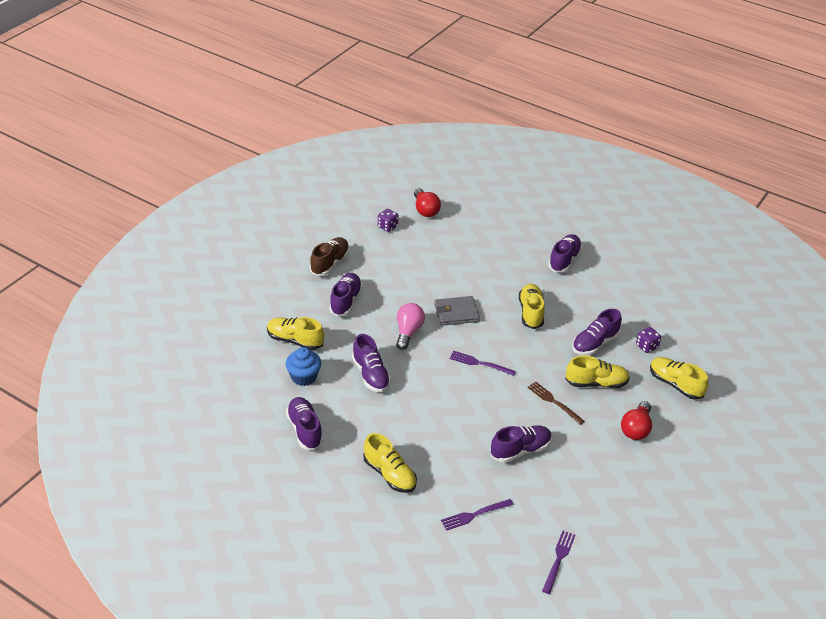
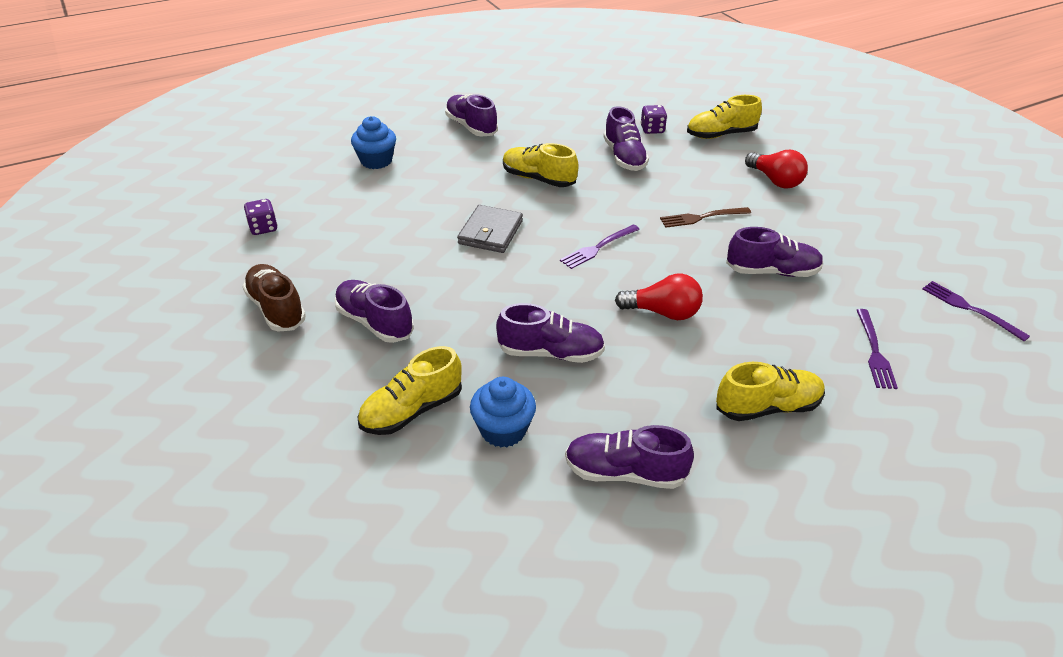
camera: 60 degrees left, 0 degrees up
(408, 332) = (492, 286): pink light bulb -> none
(425, 210) = (270, 186): red light bulb -> red light bulb (663, 312)
(487, 237) = (376, 161): none -> blue cupcake
(520, 450) = (772, 271): purple shoe -> purple shoe turned 90 degrees clockwise
(596, 383) = (688, 179): yellow shoe -> none

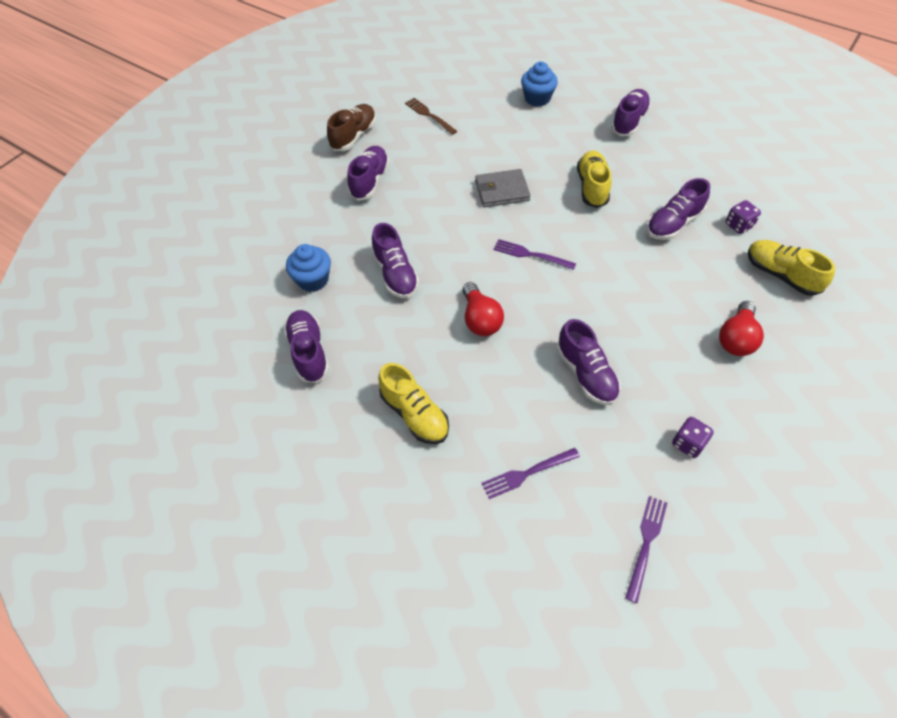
camera: 65 degrees right, 15 degrees up
(263, 228) = (422, 91): purple dice -> purple dice (688, 443)
(412, 410) = (306, 233): yellow shoe -> none
(701, 218) = (626, 303): brown fork -> brown fork (429, 115)

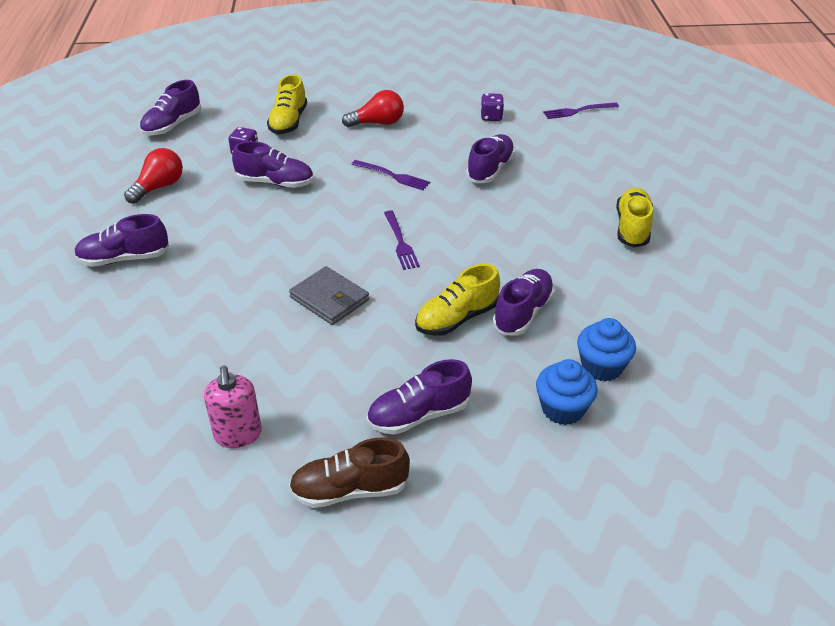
camera: 130 degrees left, 15 degrees down
(309, 352) = (670, 316): purple shoe -> purple shoe (172, 125)
(429, 115) = (238, 435): brown fork -> pink soap dispenser
(480, 319) = (507, 237): red light bulb -> red light bulb (159, 187)
(527, 474) = (599, 163): purple fork -> purple fork (393, 176)
(537, 98) = (123, 348): blue cupcake -> blue cupcake (562, 409)
(592, 187) = (265, 243): yellow shoe -> yellow shoe (457, 319)

